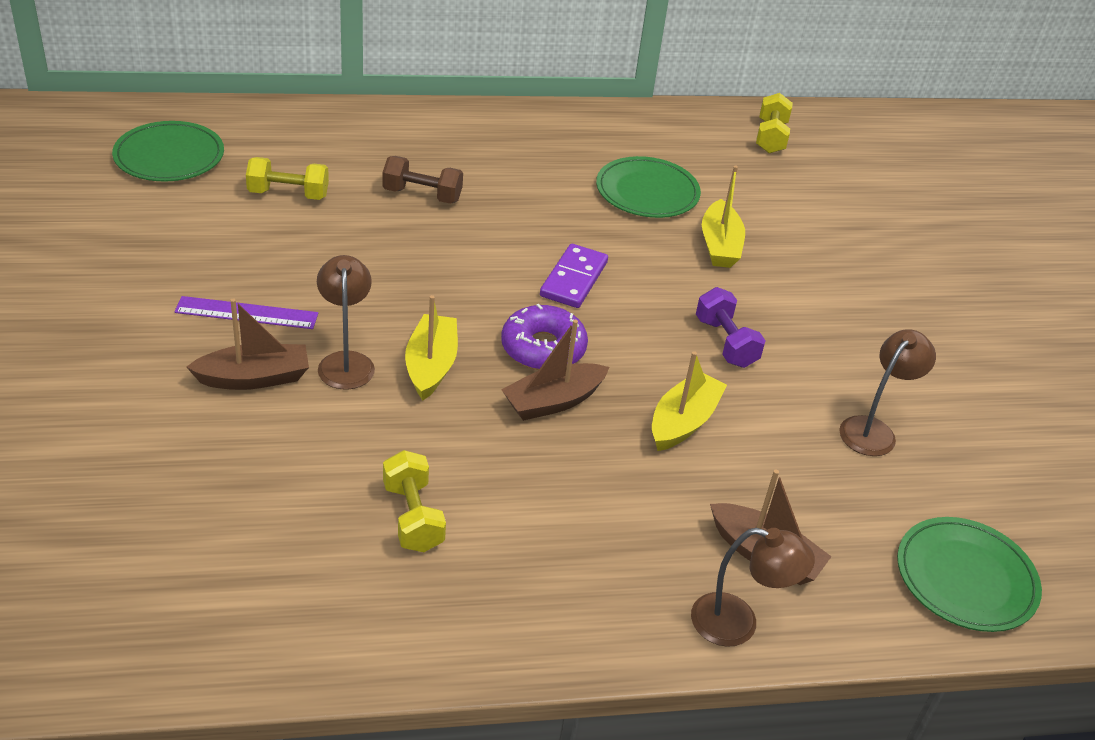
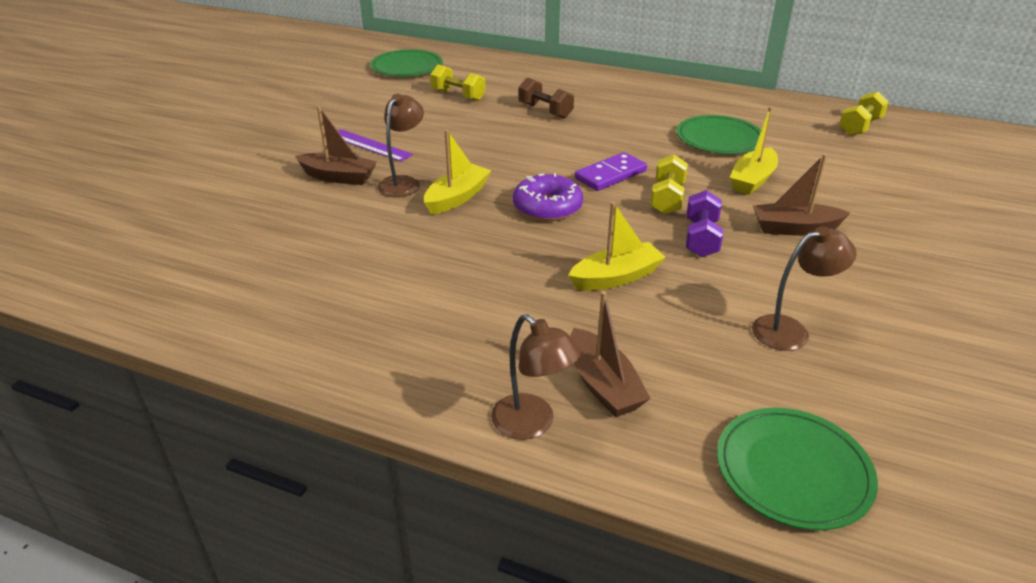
camera: 35 degrees right, 5 degrees down
(413, 517) = (355, 275): yellow dumbbell -> yellow dumbbell (667, 199)
(553, 401) = (524, 238): brown boat -> brown boat (794, 228)

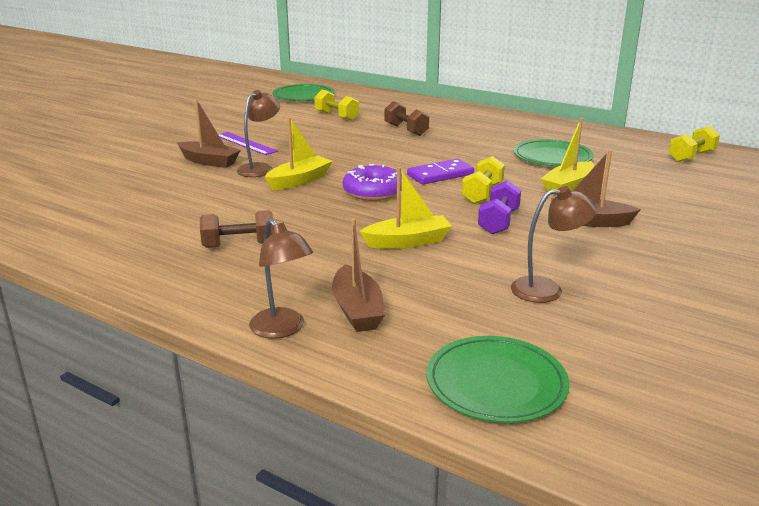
camera: 10 degrees right, 10 degrees down
(428, 303) = (239, 245): none -> brown dumbbell

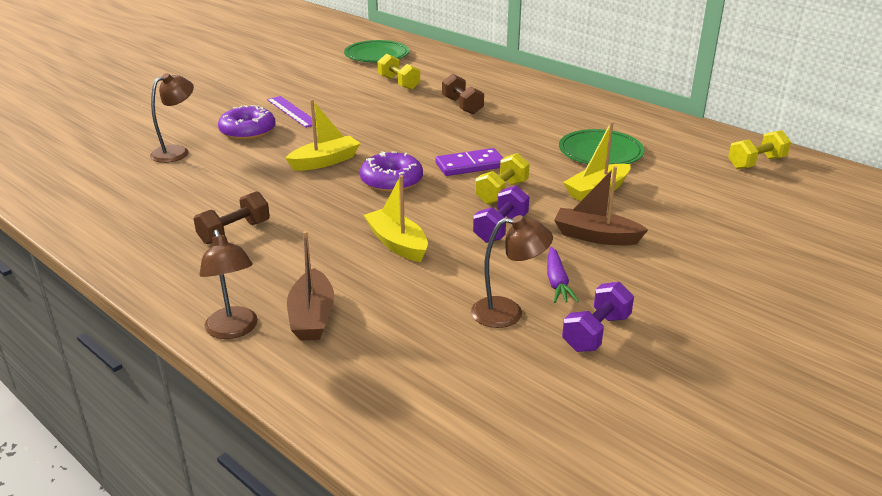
camera: 10 degrees right, 5 degrees up
(209, 161) = (248, 131): brown boat -> purple donut
(239, 245) = (234, 232): brown dumbbell -> brown dumbbell turned 45 degrees counterclockwise
(260, 168) = (293, 143): brown lamp -> brown lamp (177, 152)
(407, 242) = (397, 244): yellow boat -> yellow boat turned 120 degrees counterclockwise
(496, 383) = (403, 411): green plate -> none
(577, 260) = (557, 282): none -> purple carrot
(638, 298) = (596, 333): none -> purple dumbbell

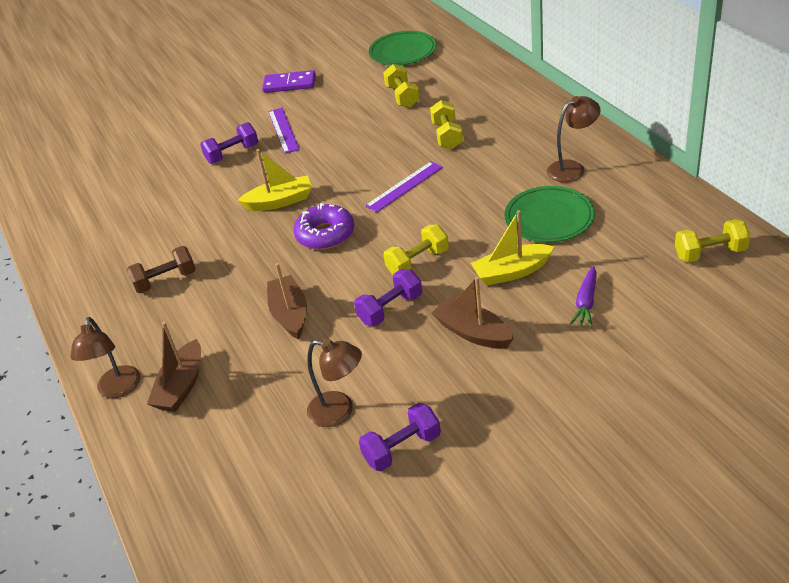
camera: 25 degrees right, 10 degrees up
(177, 152) = (163, 175): brown lamp -> brown lamp (572, 168)
(248, 131) = (232, 154): purple donut -> purple dumbbell
(397, 244) = (290, 314): yellow boat -> brown boat
(447, 142) = (404, 186): none -> purple ruler
(462, 106) = (447, 136): brown dumbbell -> yellow dumbbell
(470, 165) = (408, 222): purple domino -> purple domino (289, 84)
(557, 282) = (402, 383): purple carrot -> purple carrot (586, 302)

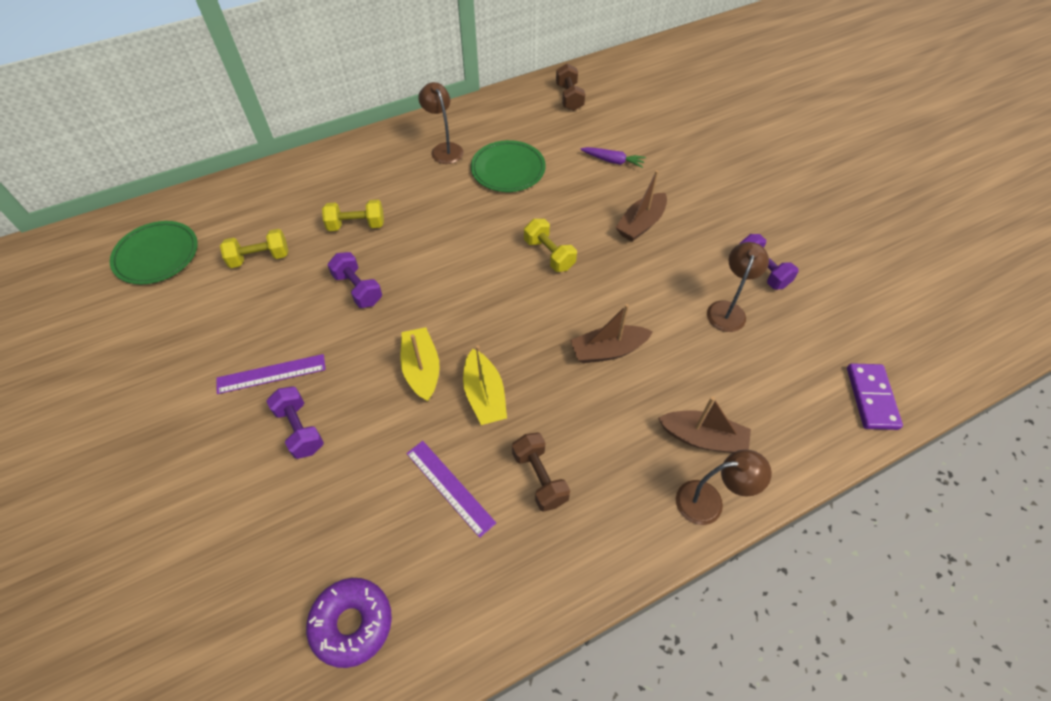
camera: 95 degrees left, 15 degrees up
(289, 84) = (159, 373): purple domino -> purple domino (871, 398)
(325, 234) = (492, 325): purple donut -> purple donut (352, 623)
(390, 309) = (608, 275): purple dumbbell -> purple dumbbell (358, 289)
(404, 186) = (431, 260): purple ruler -> purple ruler (450, 487)
(511, 272) = (572, 196): yellow boat -> yellow boat (484, 395)
(710, 253) = (569, 97): yellow dumbbell -> brown dumbbell

